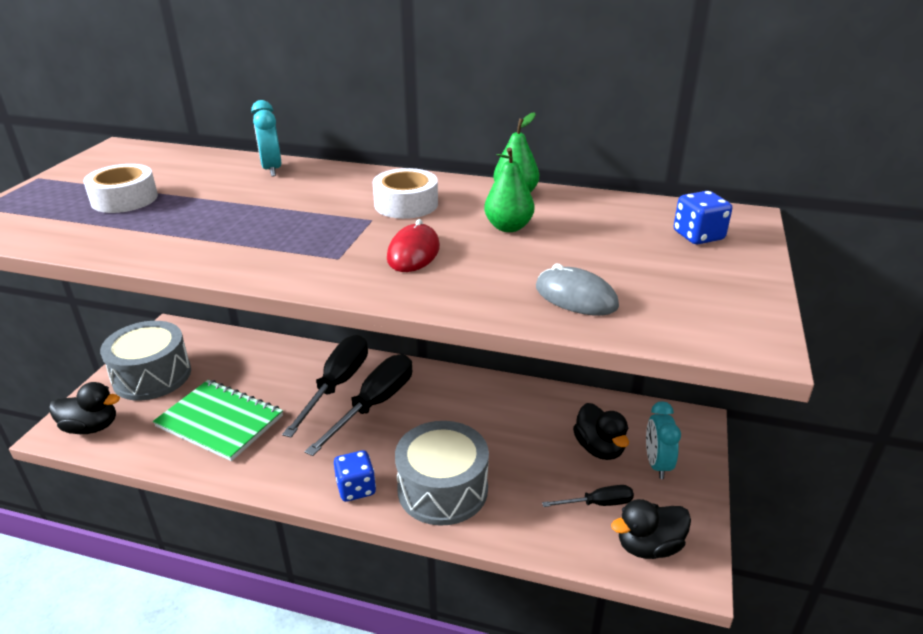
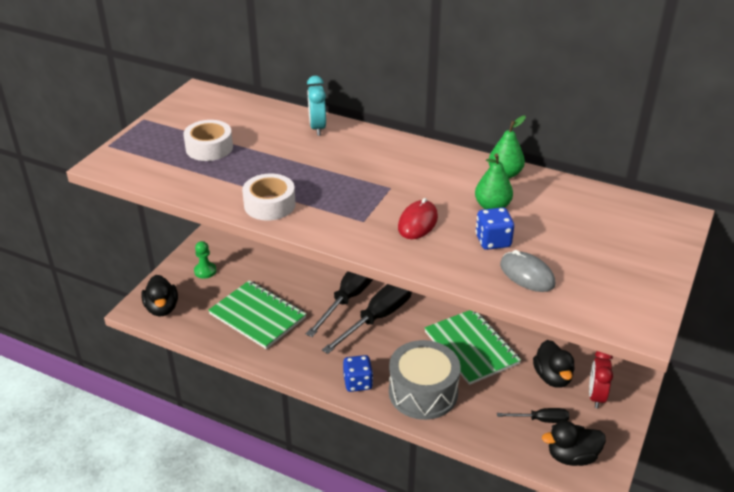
camera: 10 degrees right, 5 degrees up
(91, 427) = (162, 308): black duck -> black duck turned 60 degrees clockwise
(152, 376) = (205, 271): grey drum -> green pawn
(406, 204) = (418, 175): white tape -> white tape (269, 205)
(494, 426) = (471, 347): none -> green notebook
(657, 464) = (596, 396): turquoise clock -> red clock
(698, 236) = (636, 231): blue dice -> blue dice (493, 241)

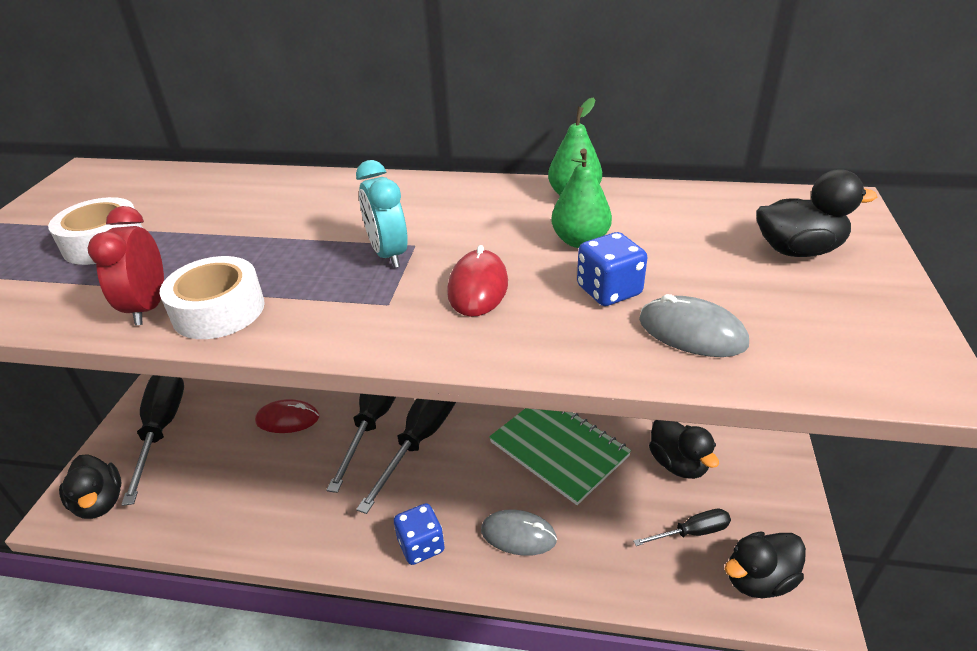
camera: 15 degrees left, 0 degrees up
(205, 271) = (162, 428): green pawn -> black screwdriver
(257, 316) = (250, 477): green notebook -> none
(289, 284) = (287, 419): none -> red mouse
(317, 128) = (278, 186): turquoise clock -> turquoise clock (388, 254)
(423, 392) = (518, 535): grey drum -> grey mouse
(596, 396) = (744, 476): red clock -> red clock (148, 307)
(625, 241) = (798, 250): none -> black duck

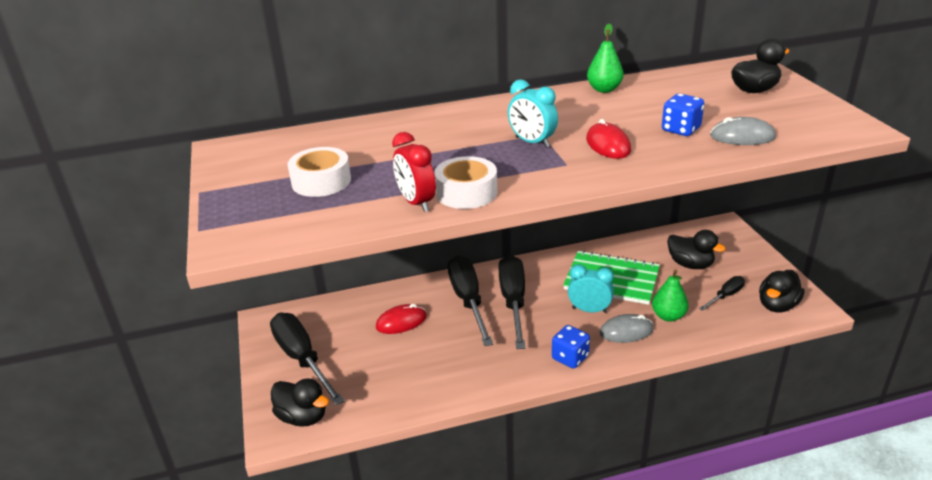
camera: 25 degrees left, 5 degrees down
(498, 484) = (589, 310): none -> turquoise clock
(580, 241) = (636, 111): green pear -> green pear (668, 316)

